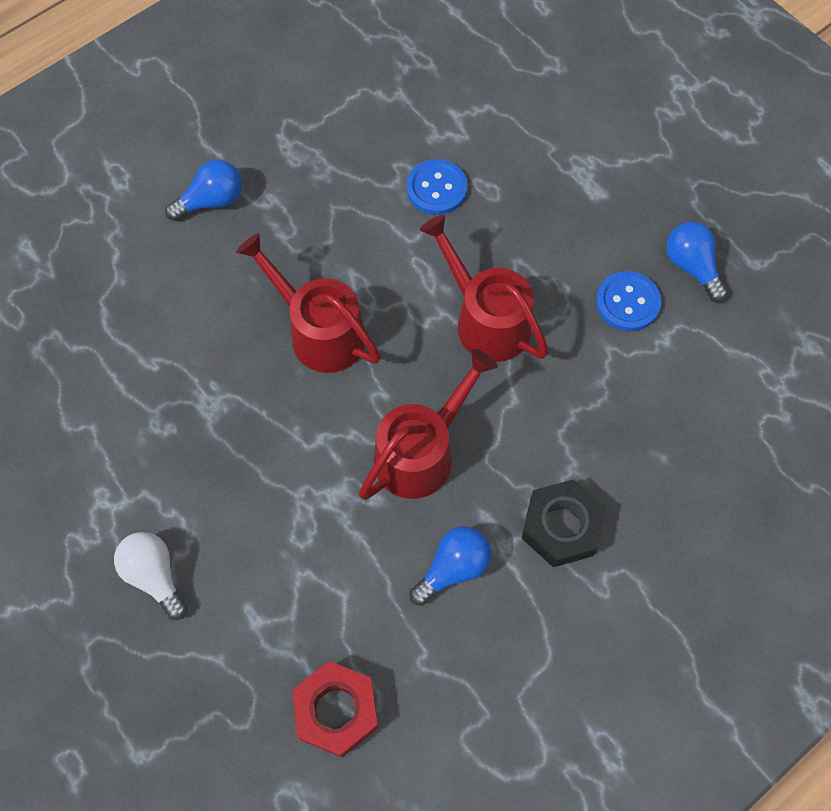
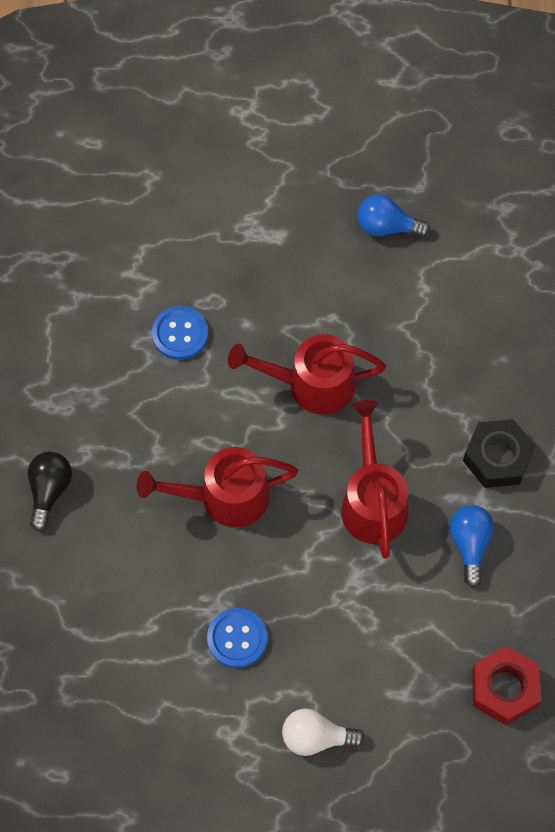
camera: 50 degrees left, 0 degrees up
(211, 201) = (49, 491): blue light bulb -> black light bulb
(627, 302) = (377, 287): blue button -> blue button (237, 638)

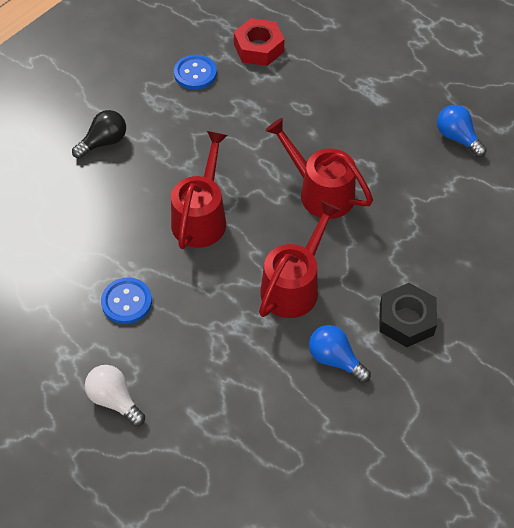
camera: 40 degrees right, 10 degrees down
(180, 334) = (265, 112): blue button -> blue button (195, 73)
(224, 497) = (201, 216): red watering can -> red watering can turned 75 degrees clockwise
(470, 544) = (335, 359): blue light bulb -> blue light bulb turned 90 degrees counterclockwise
(504, 688) = (271, 470): red nut -> red nut (259, 48)

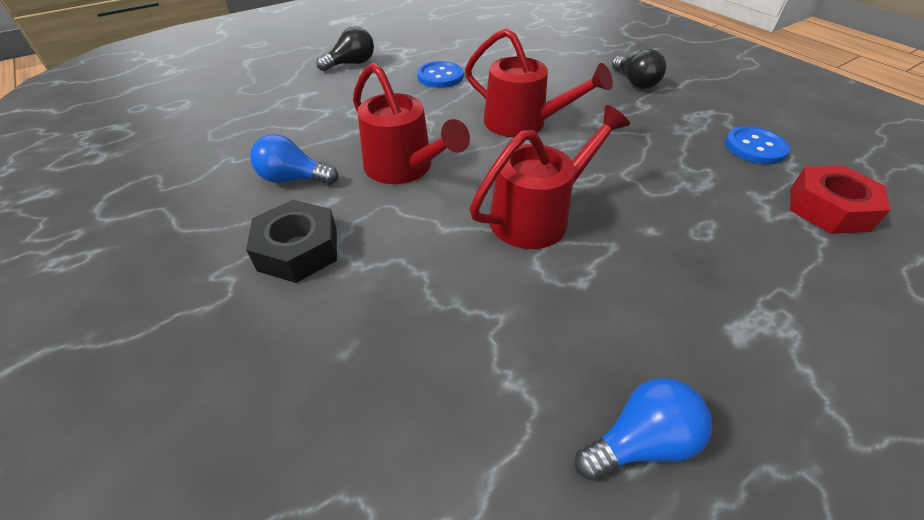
camera: 105 degrees right, 10 degrees down
(114, 400) = (351, 64): white light bulb -> black light bulb
(335, 359) = (293, 179): blue light bulb -> blue light bulb turned 135 degrees counterclockwise

